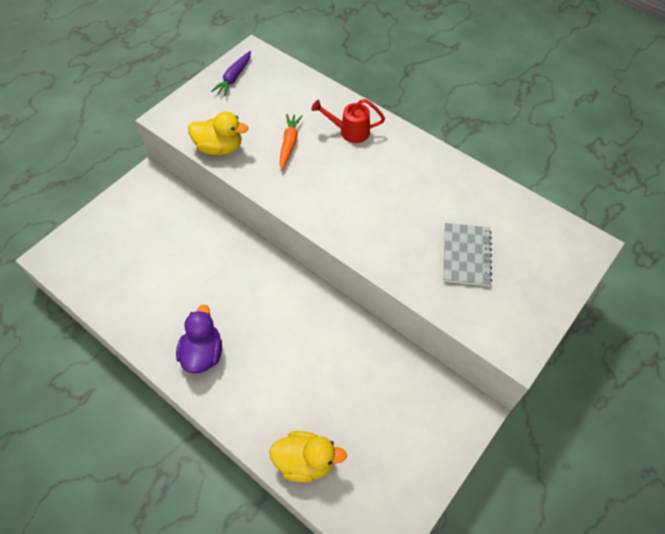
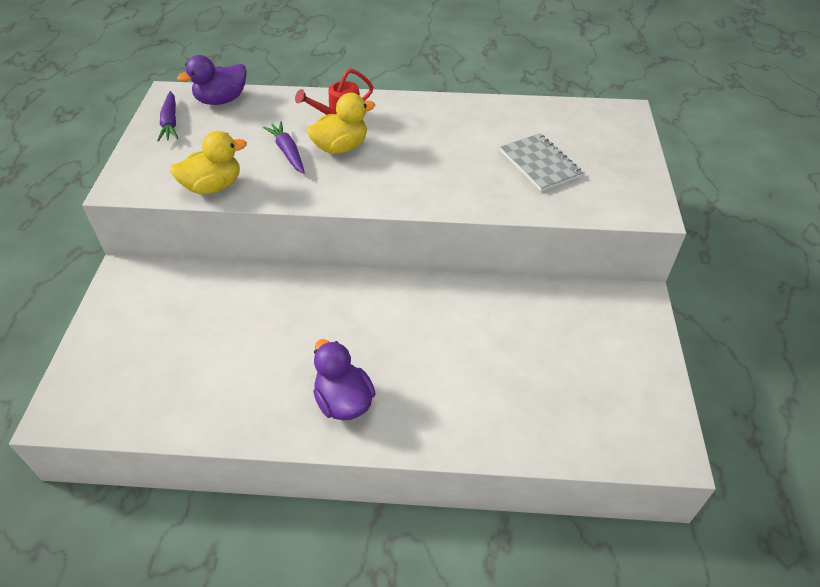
camera: 35 degrees left, 10 degrees down
(281, 74) = (221, 100): none -> purple duck
(289, 144) = (287, 152): orange carrot -> purple carrot
(305, 461) = (538, 431): yellow duck -> yellow duck (341, 147)

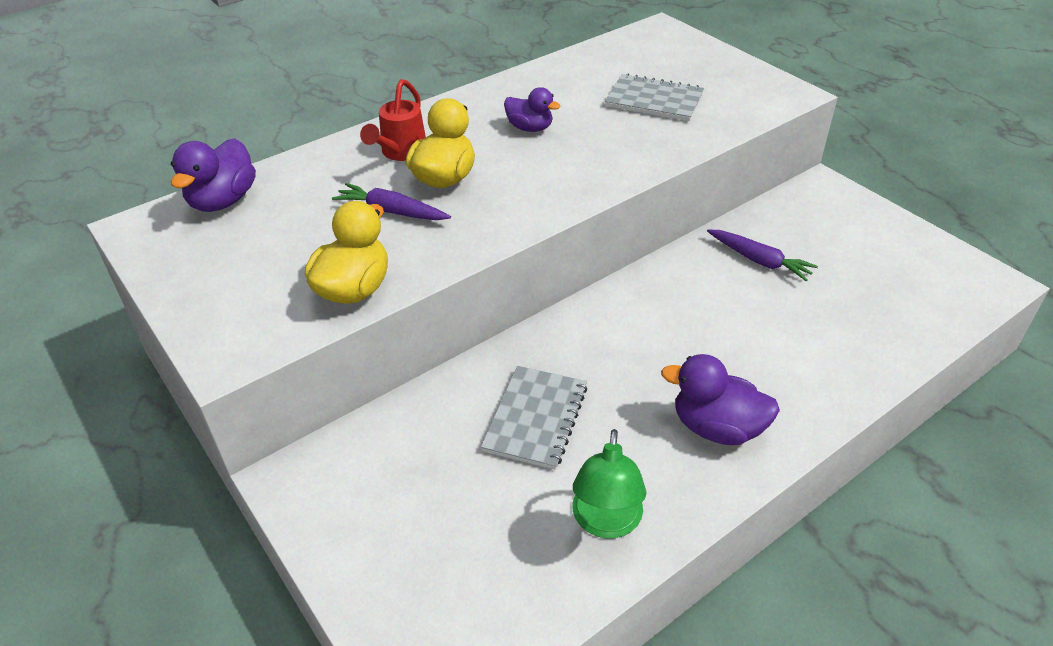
camera: 40 degrees left, 5 degrees down
(170, 122) = (187, 255): purple carrot -> purple carrot (759, 261)
(221, 404) = (606, 522): none -> green lamp
(260, 324) = (535, 418): none -> grey notebook
(432, 141) = (530, 128): none -> purple duck

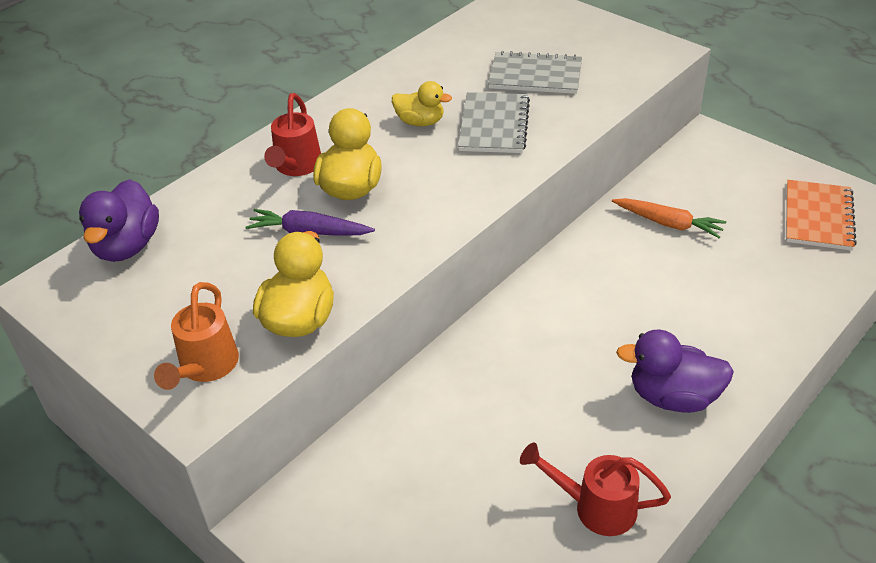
camera: 10 degrees left, 0 degrees up
(251, 319) = (205, 367): none -> orange watering can
(530, 128) = (420, 122): purple duck -> yellow duck
(535, 418) = (498, 418): grey notebook -> grey notebook (493, 125)
(606, 522) = (595, 507): green lamp -> red watering can
(759, 261) = (668, 223): purple carrot -> orange carrot
(916, 276) = (818, 217): none -> orange notebook

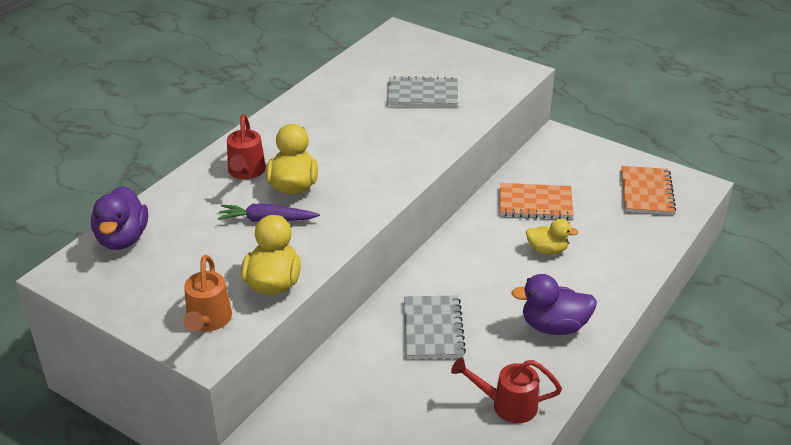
camera: 10 degrees left, 5 degrees down
(420, 122) = (338, 133): yellow duck -> yellow duck (547, 250)
(493, 125) = (396, 133): grey notebook -> grey notebook (433, 329)
(668, 223) = (535, 203): orange carrot -> orange notebook

